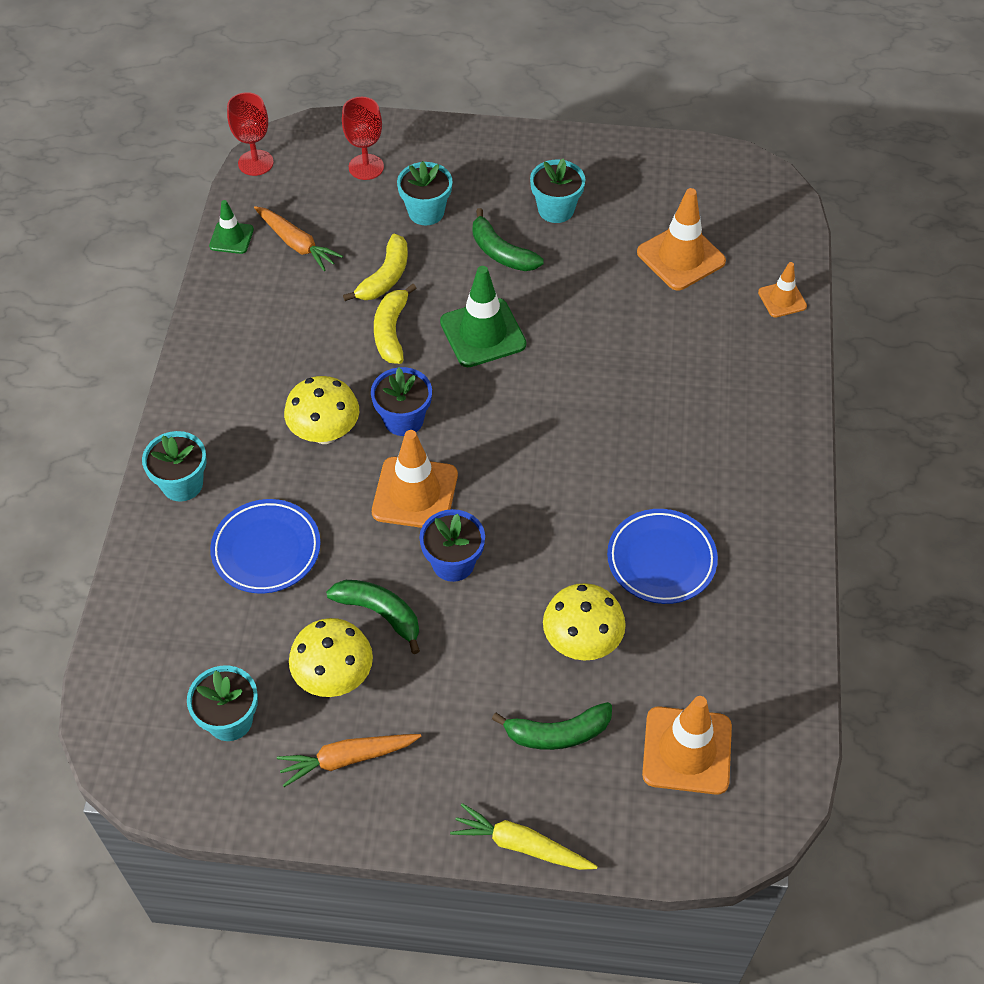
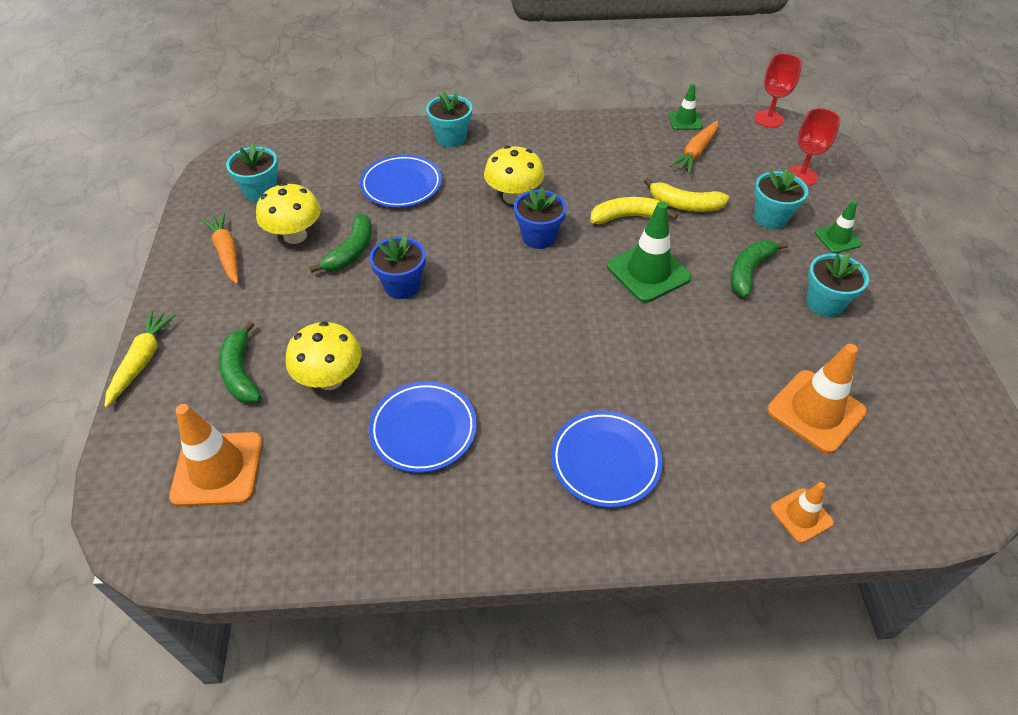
camera: 80 degrees right, 5 degrees down
(415, 493) = (466, 254): orange traffic cone -> none
(470, 171) = (837, 238): none -> green traffic cone
(715, 419) = (605, 461): none -> blue plate

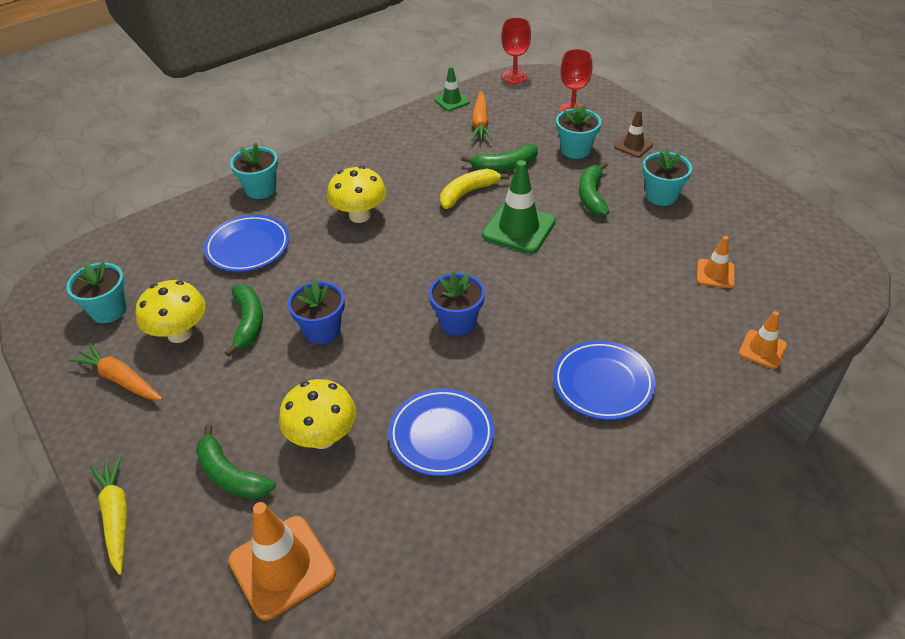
camera: 30 degrees left, 5 degrees down
(538, 237) = (408, 239): blue flower pot -> blue flower pot (457, 322)
(684, 205) = (504, 166): yellow banana -> green banana
(816, 411) = (715, 274): orange traffic cone -> orange traffic cone, size x0.56
(837, 238) = (633, 146): green traffic cone -> brown traffic cone

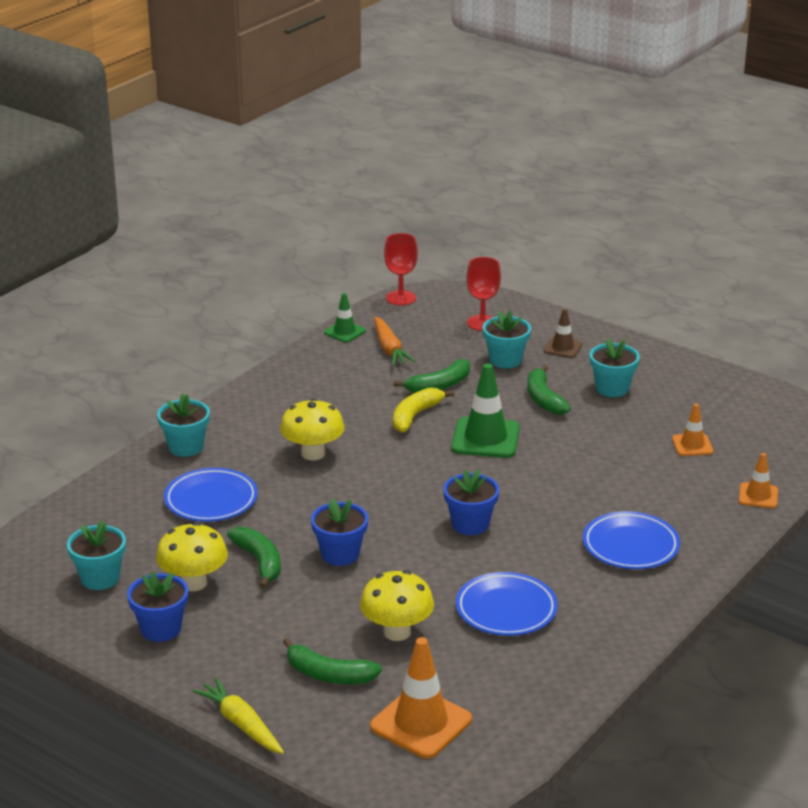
camera: 20 degrees left, 15 degrees down
(120, 379) = (161, 629): orange carrot -> blue flower pot

